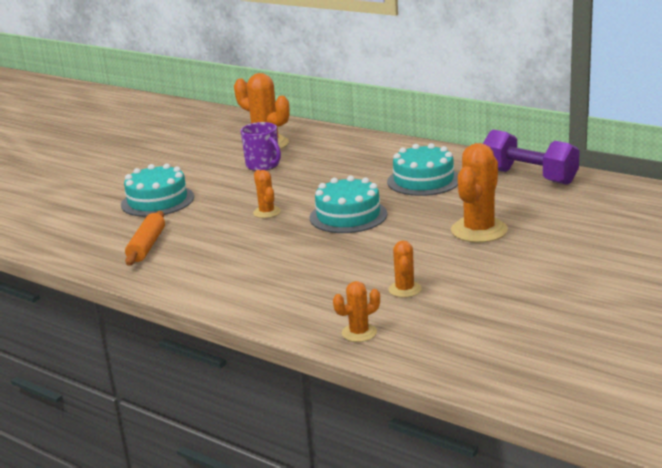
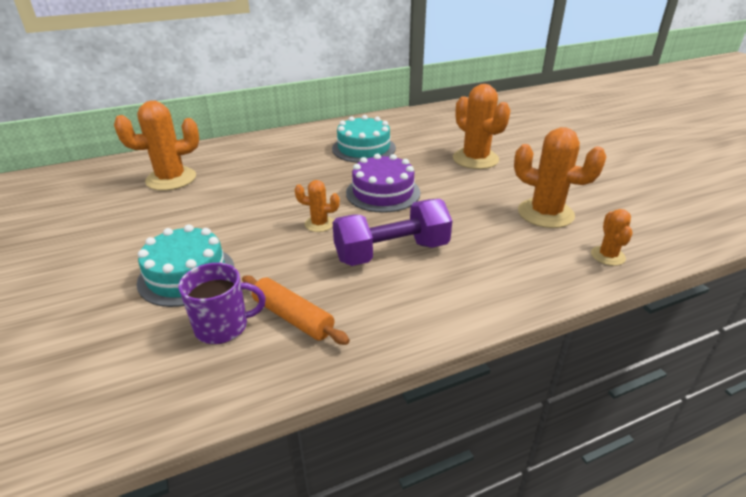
camera: 60 degrees left, 10 degrees up
(263, 165) = (214, 194): purple mug -> purple mug (223, 326)
(348, 216) = (383, 192): turquoise cake -> purple cake
(405, 289) = (545, 213): orange cactus -> orange cactus, size x1.89
(529, 176) = (412, 120): purple dumbbell -> purple dumbbell (391, 252)

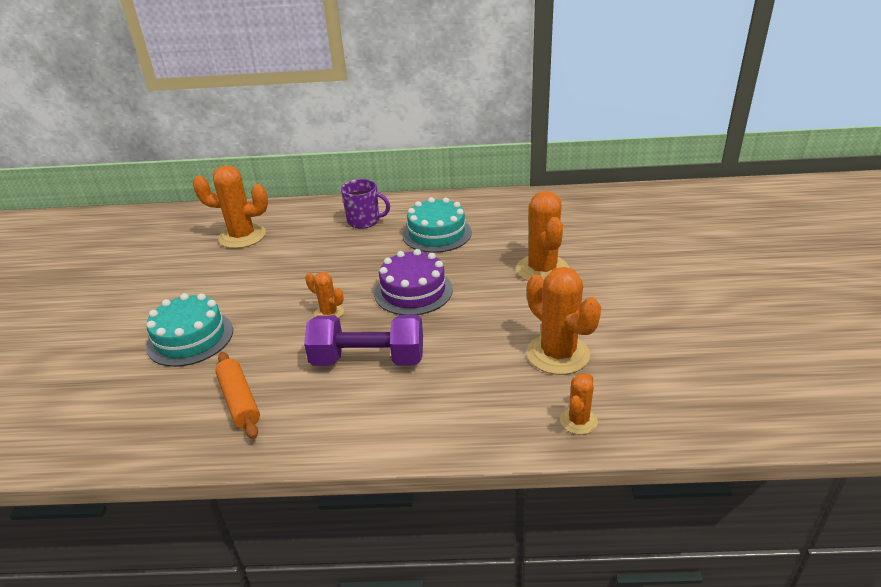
camera: 25 degrees right, 0 degrees up
(223, 326) = (184, 393): purple mug -> purple mug (364, 221)

